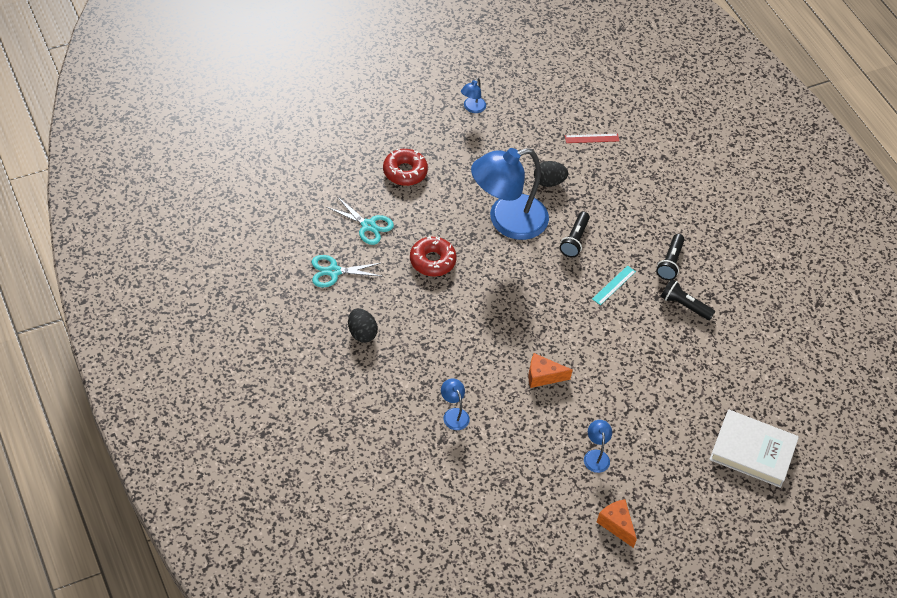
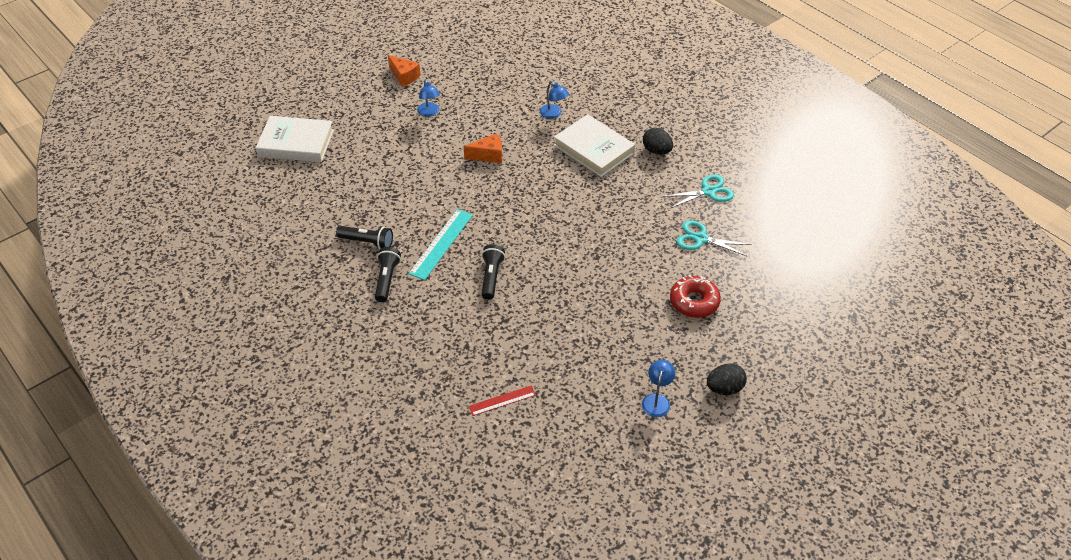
camera: 170 degrees right, 5 degrees down
(427, 354) = (594, 149): none -> white book
(432, 261) = (624, 222): red donut -> none
(506, 221) = (567, 278): blue lamp -> none
(548, 182) = (537, 332): black egg -> black egg (724, 388)
(614, 285) = (441, 244): turquoise ruler -> turquoise ruler, size x1.66

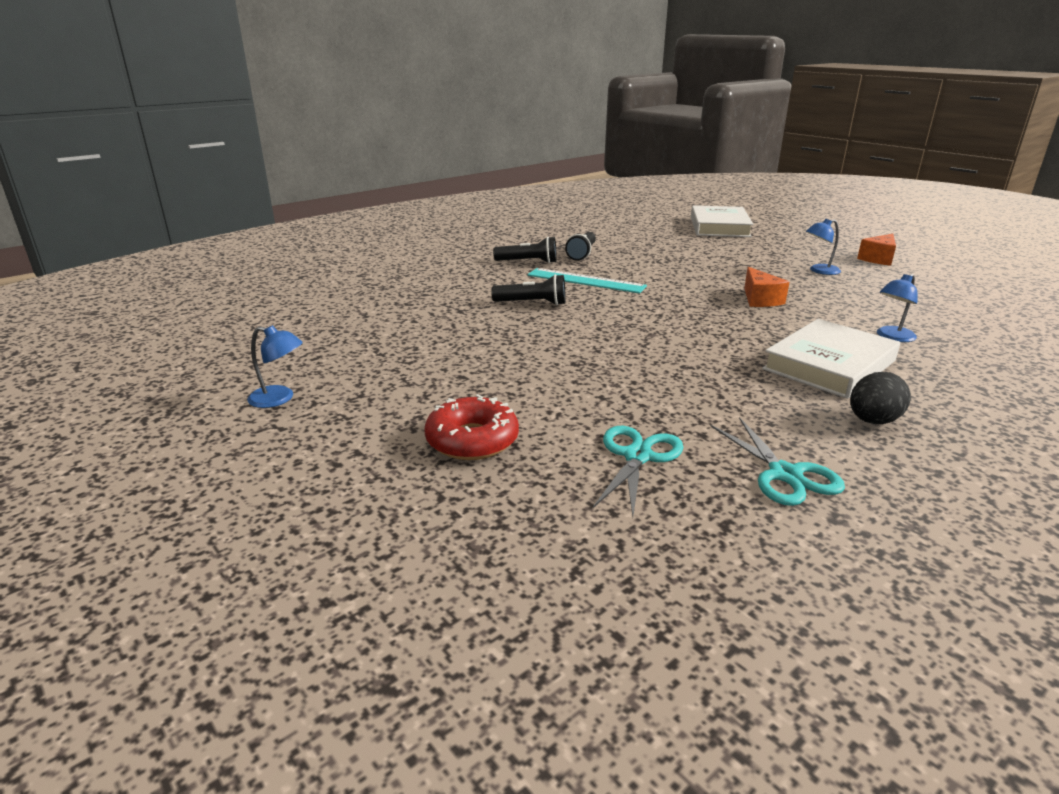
camera: 90 degrees right, 20 degrees down
(502, 400) = (337, 310): red ruler -> none
(724, 388) = (265, 459): black egg -> none

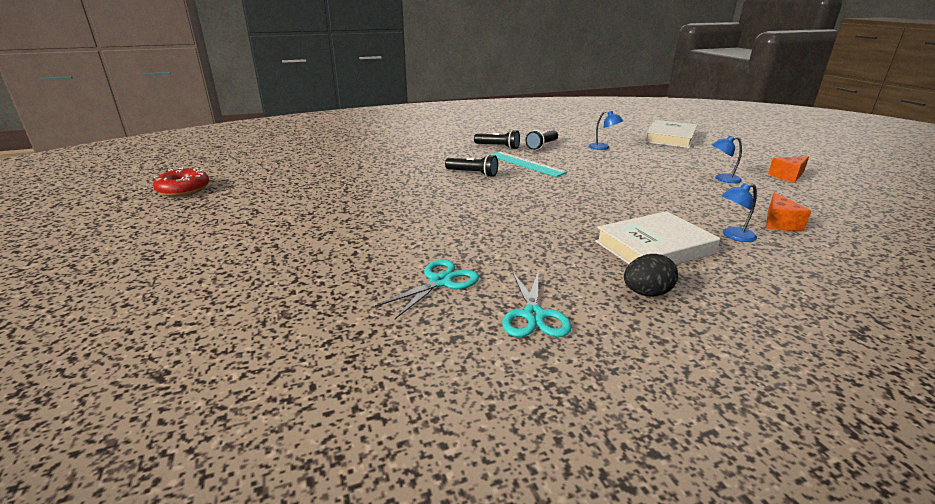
camera: 20 degrees right, 0 degrees up
(279, 399) = (264, 207): blue lamp -> blue lamp (603, 147)
(472, 440) = (346, 251): red donut -> red donut (183, 189)
(760, 299) = (647, 193): orange cheese -> orange cheese (779, 223)

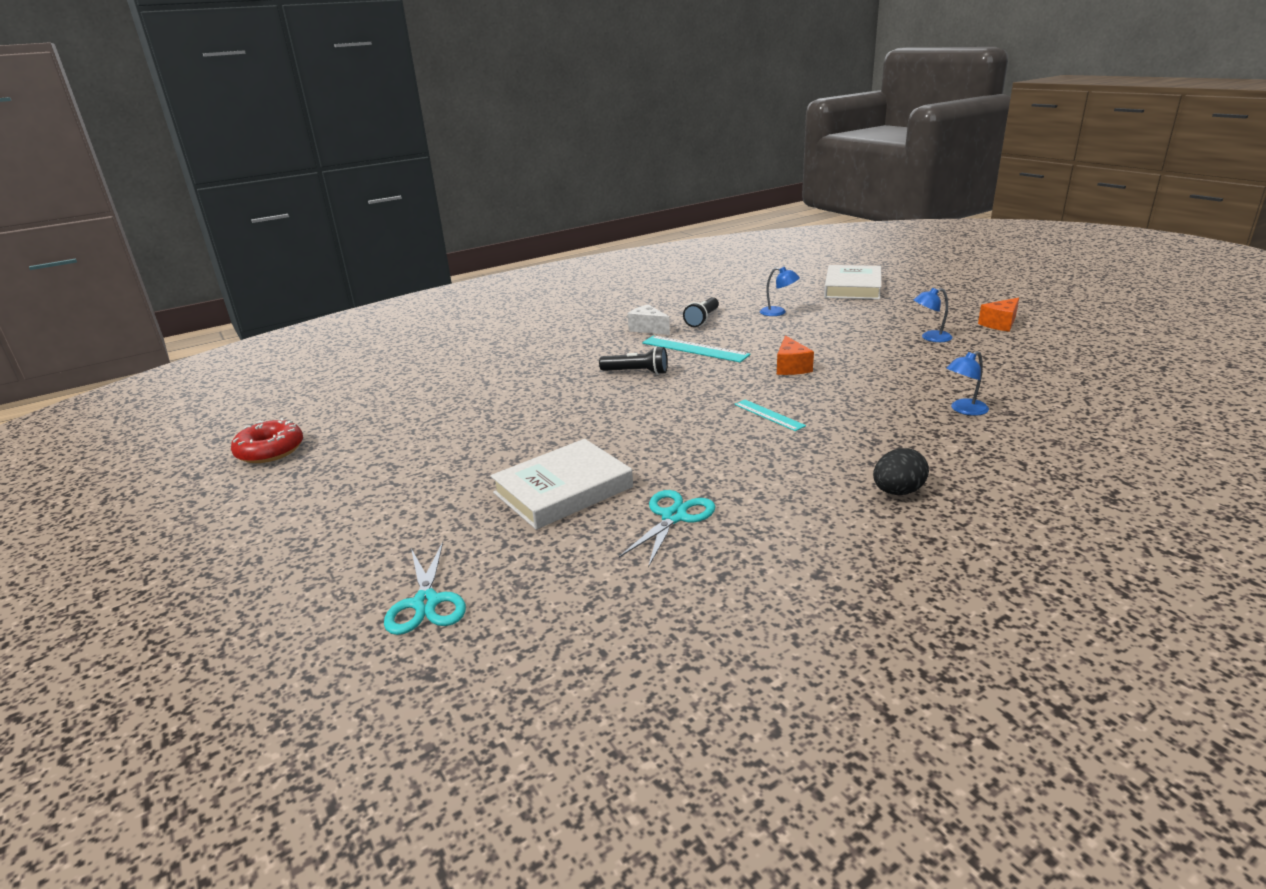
camera: 10 degrees left, 0 degrees up
(498, 147) = (648, 329): black flashlight -> white cheese
(533, 315) = (792, 536): turquoise scissors -> turquoise scissors (426, 603)
(560, 216) = (769, 415): none -> turquoise ruler
(654, 248) = (886, 437): white book -> white book (563, 490)
(779, 223) = (1006, 386): orange cheese -> orange cheese (791, 367)

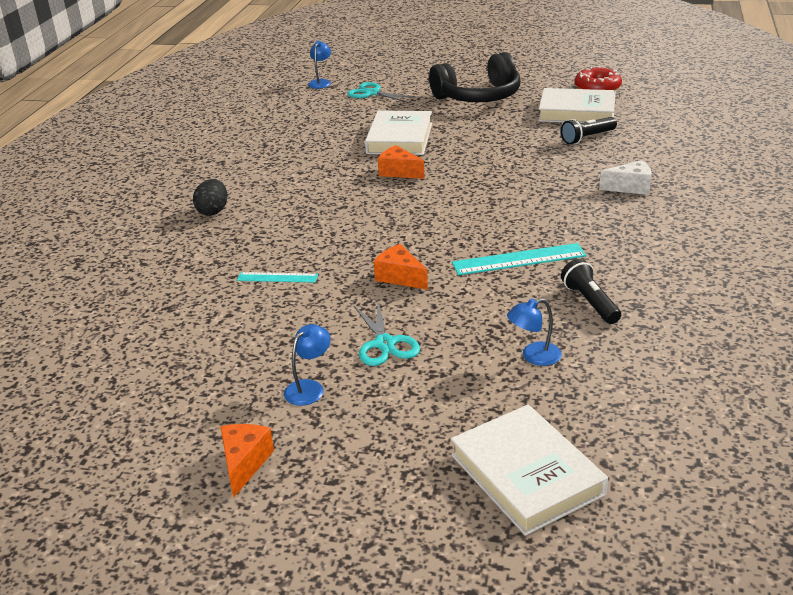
camera: 135 degrees right, 5 degrees up
(363, 507) = (478, 96): none -> black headphones
(366, 433) = (577, 112): none -> white book
(636, 372) = (515, 215): black flashlight -> black flashlight (587, 138)
(643, 447) = (399, 172): none -> orange cheese
(648, 329) = (613, 263): white cheese -> white cheese (630, 187)
(674, 517) = (321, 152): turquoise scissors -> turquoise scissors (384, 344)
(769, 415) = (353, 225): turquoise ruler -> turquoise ruler (277, 277)
(964, 410) = (209, 293): blue lamp -> blue lamp (321, 82)

